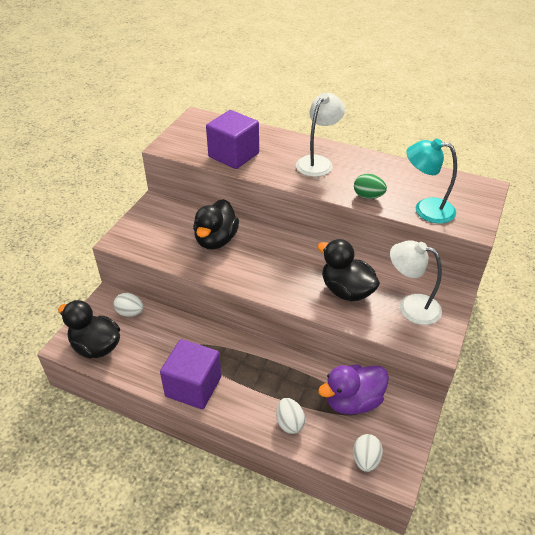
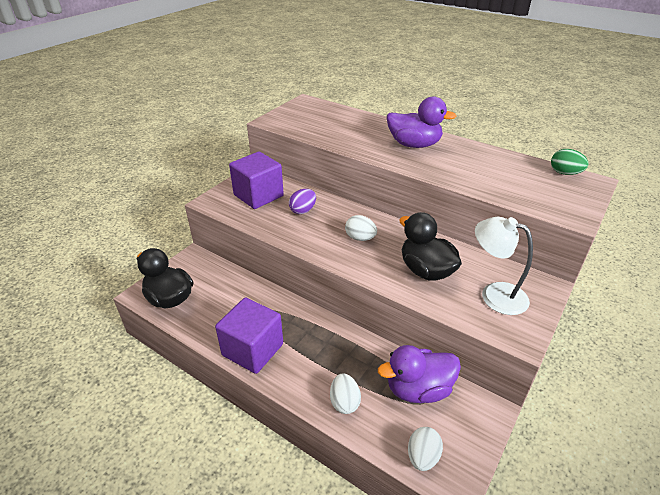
camera: 10 degrees right, 5 degrees down
(130, 313) = (211, 272): white egg -> white egg (360, 238)
(216, 240) = (303, 210): black duck -> purple egg
(233, 155) = (332, 132): purple cube -> purple cube (258, 195)
(318, 162) = (414, 145): white lamp -> purple duck
(368, 196) = (460, 177): green egg -> green egg (564, 173)
(426, 209) = (522, 194): turquoise lamp -> none

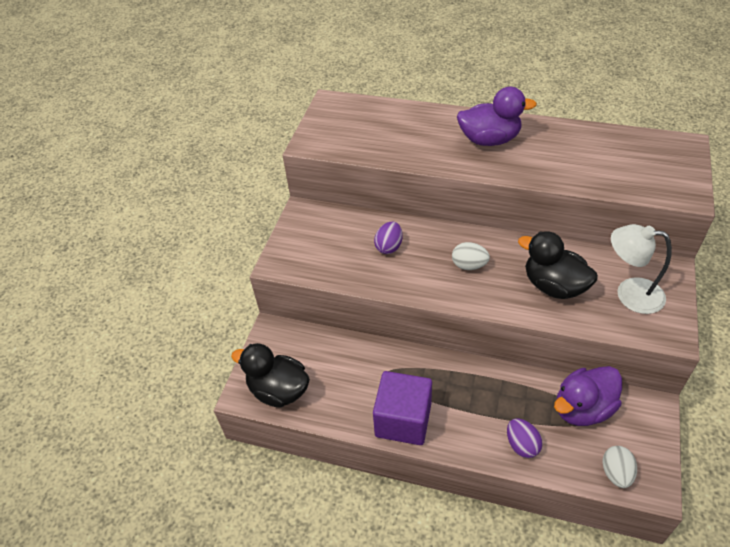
camera: 15 degrees left, 10 degrees up
(258, 195) = (327, 240): purple cube -> none
(344, 402) = (522, 445): white egg -> purple egg
(564, 173) = (656, 140): green egg -> none

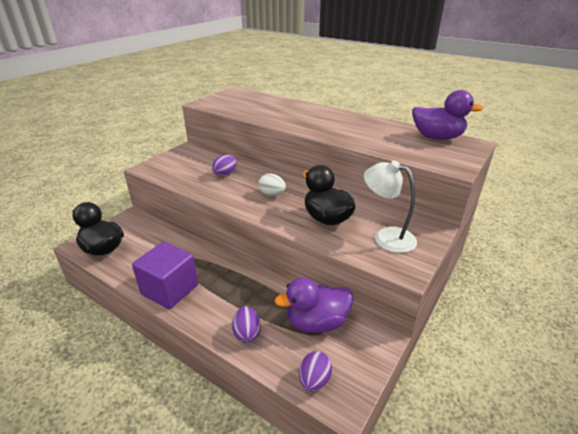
camera: 15 degrees right, 15 degrees down
(489, 140) = (322, 119): purple duck -> purple duck (437, 138)
(616, 473) = (314, 380): white egg -> purple egg

